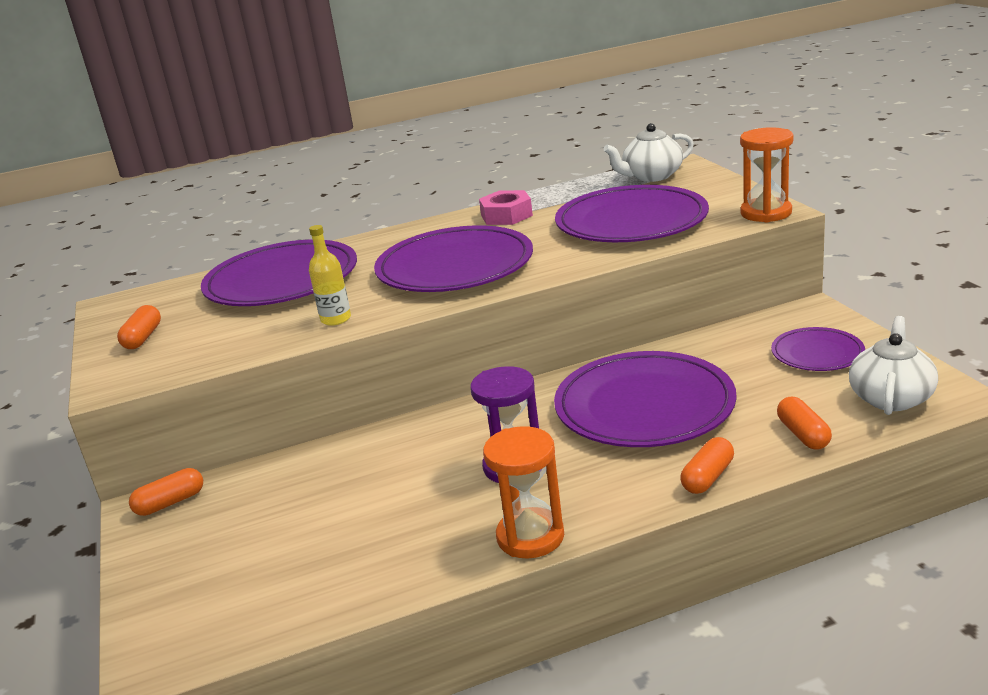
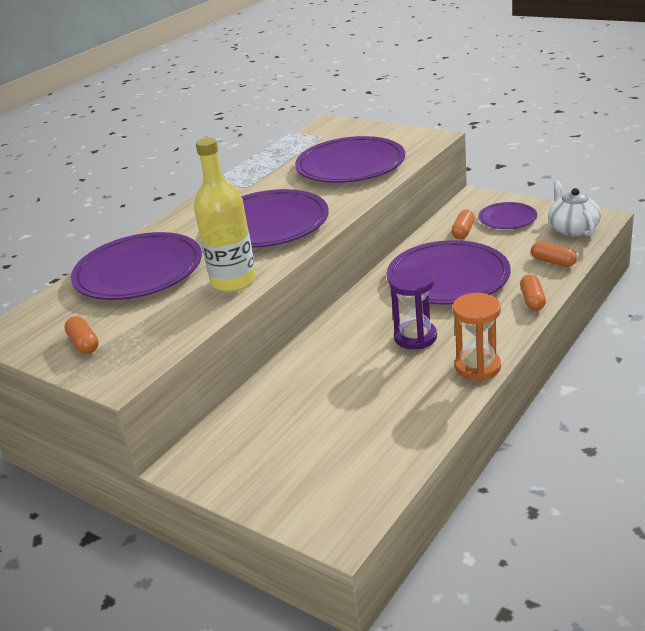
camera: 35 degrees left, 5 degrees up
(170, 503) = (201, 452): orange capsule -> orange capsule (463, 231)
(336, 319) = (233, 281): yellow bottle -> yellow bottle, size x1.90
(506, 215) = (251, 183): pink nut -> none
(651, 176) = (319, 134): white teapot -> none
(766, 213) = (430, 140): orange hourglass -> none

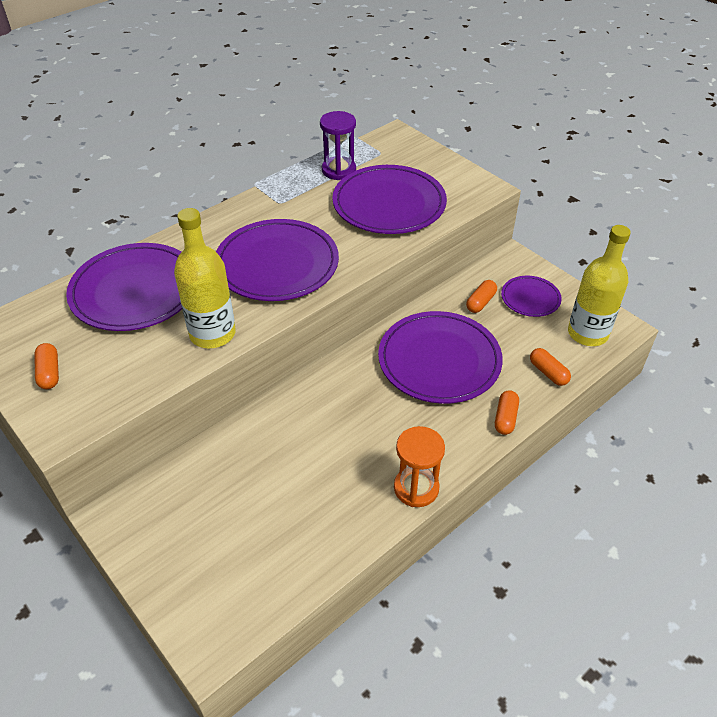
camera: 10 degrees right, 15 degrees up
(415, 337) = (376, 429): purple hourglass -> purple hourglass (338, 170)
(572, 229) = (587, 333): white teapot -> yellow bottle

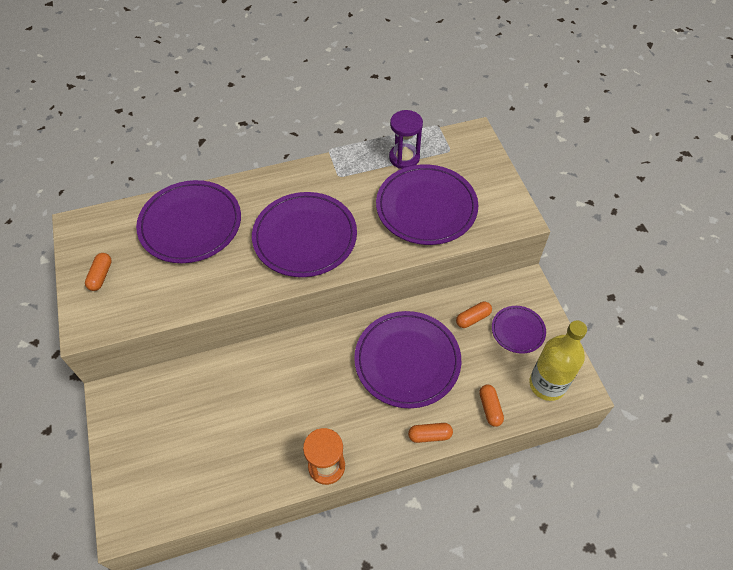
camera: 25 degrees right, 10 degrees up
(212, 334) = (225, 285): yellow bottle -> none
(505, 418) = (429, 435): orange capsule -> orange capsule turned 45 degrees clockwise

